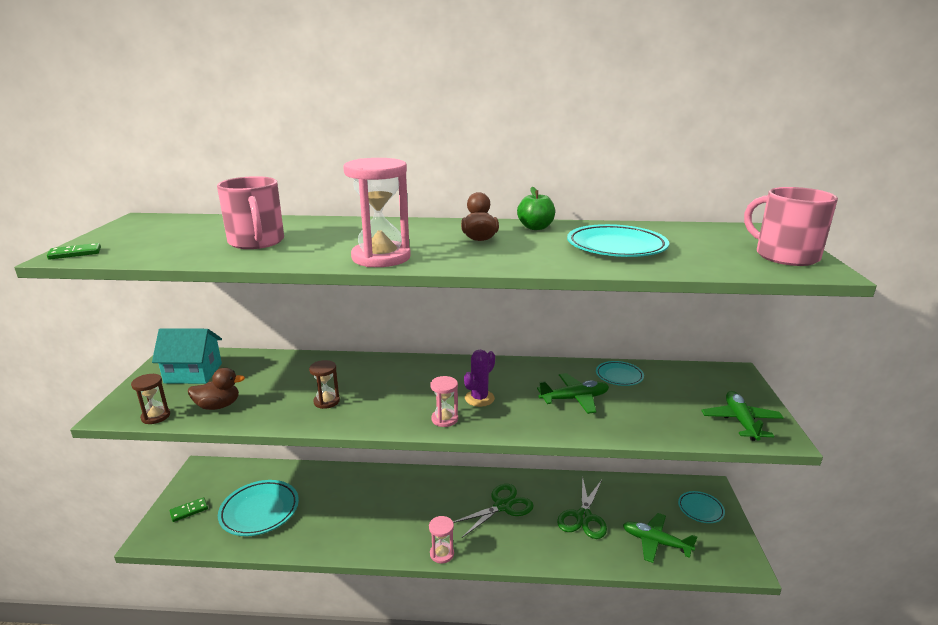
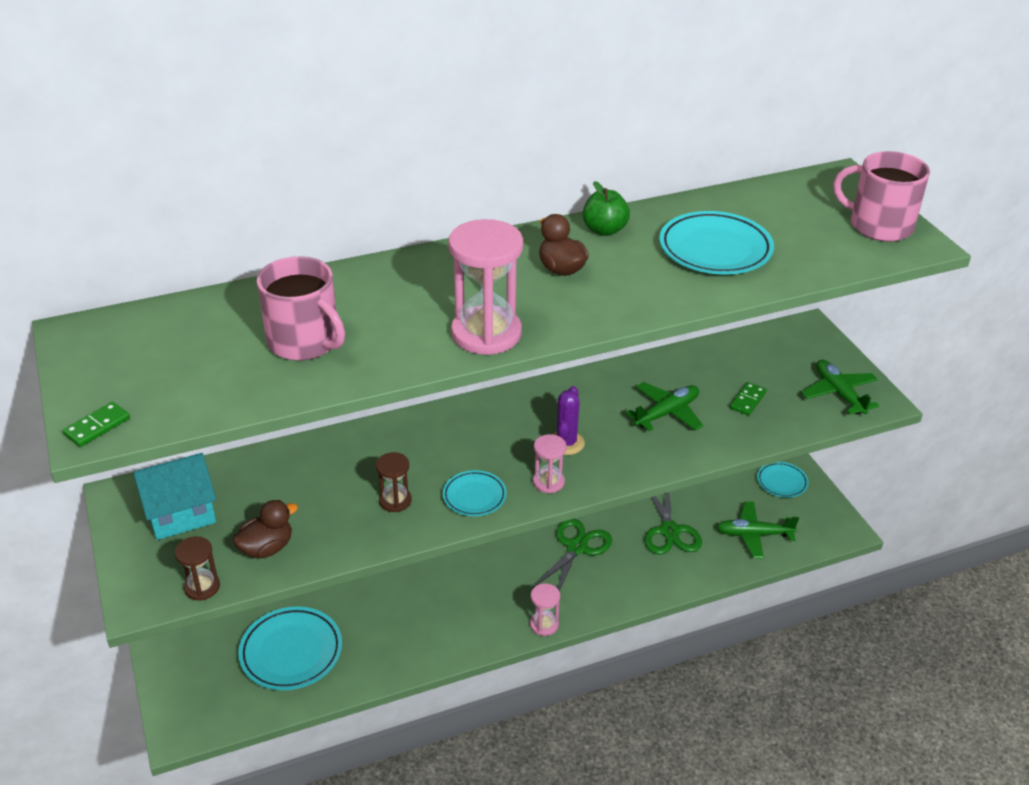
camera: 25 degrees left, 15 degrees up
(189, 511) = (197, 684): green domino -> green domino (747, 400)
(619, 376) = (695, 367): turquoise plate -> turquoise plate (474, 496)

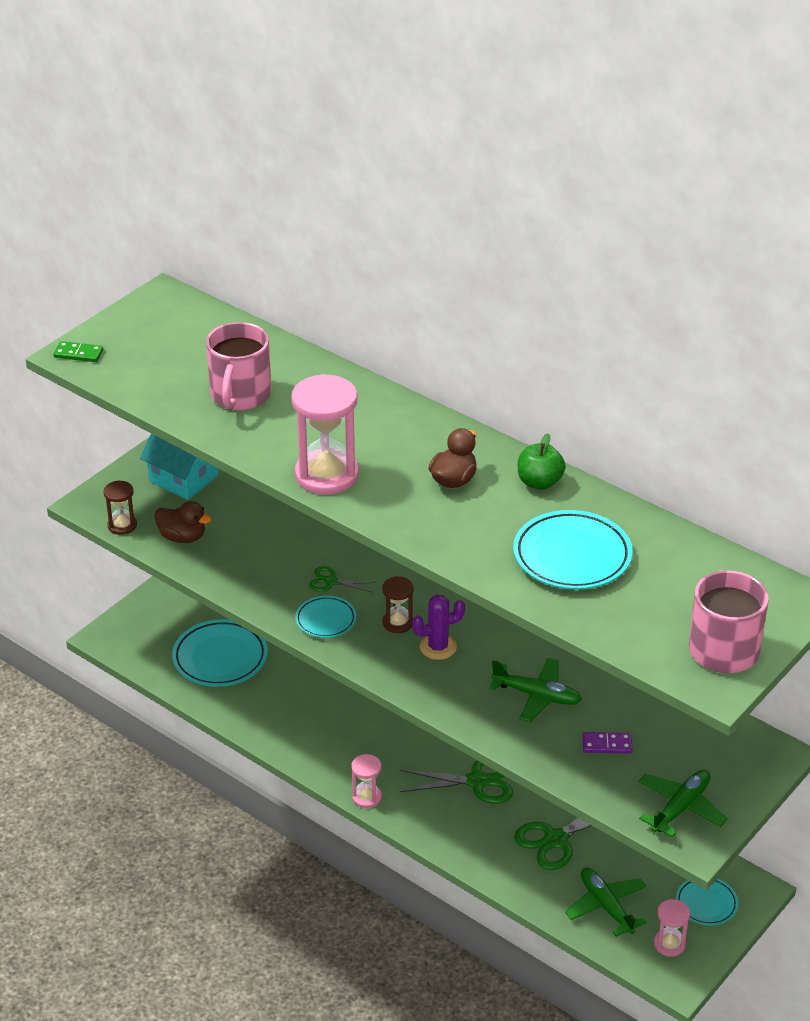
camera: 60 degrees right, 0 degrees up
(395, 501) = (285, 579): brown hourglass -> brown hourglass (398, 623)
(426, 472) = (331, 581): none -> green scissors
(548, 482) = (378, 655): pink hourglass -> pink hourglass (669, 944)
(747, 400) = (607, 744): green domino -> purple domino

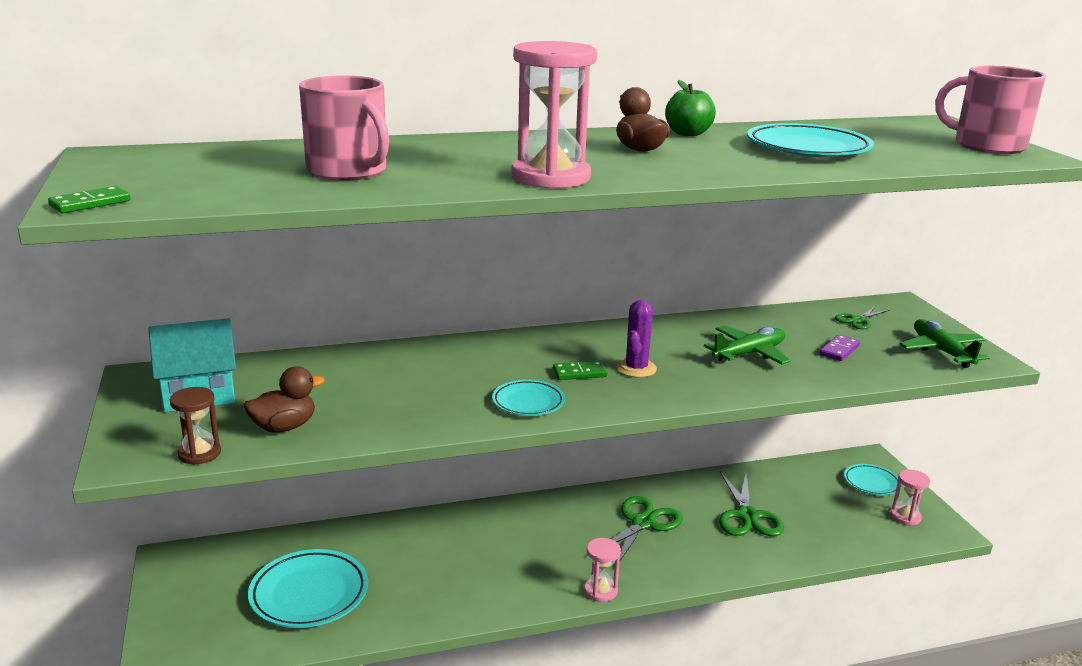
camera: 55 degrees left, 15 degrees down
(331, 581) = (477, 380): green scissors -> green scissors (857, 320)
(398, 623) = (579, 373): brown hourglass -> green domino
(606, 906) = (842, 526): green plane -> none

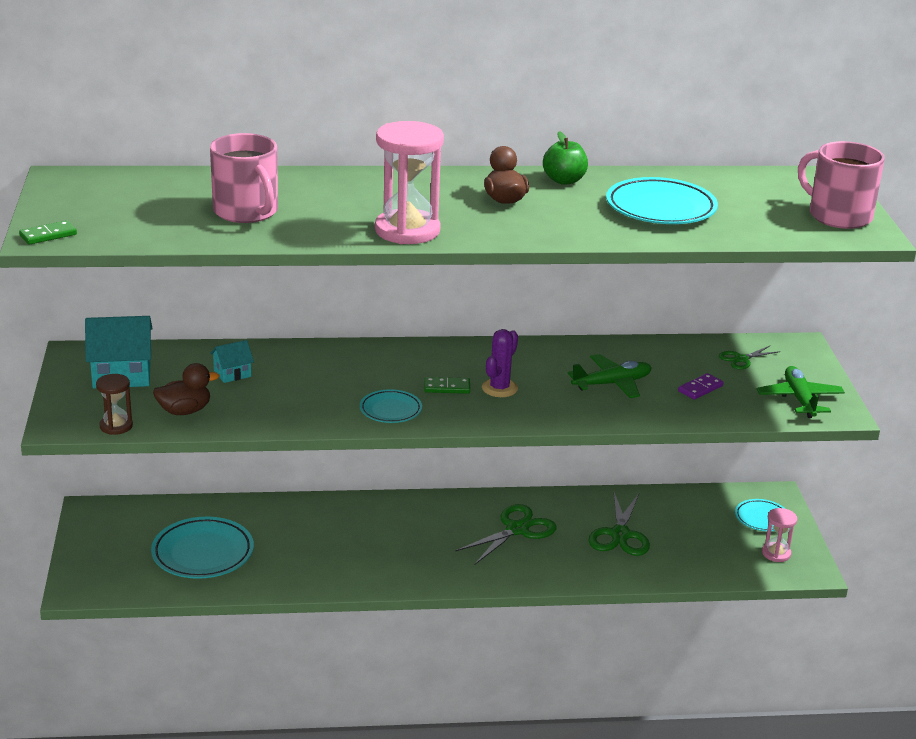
camera: 10 degrees right, 5 degrees up
(332, 380) = (232, 373): none -> turquoise house
(600, 591) = (454, 582): pink hourglass -> none

